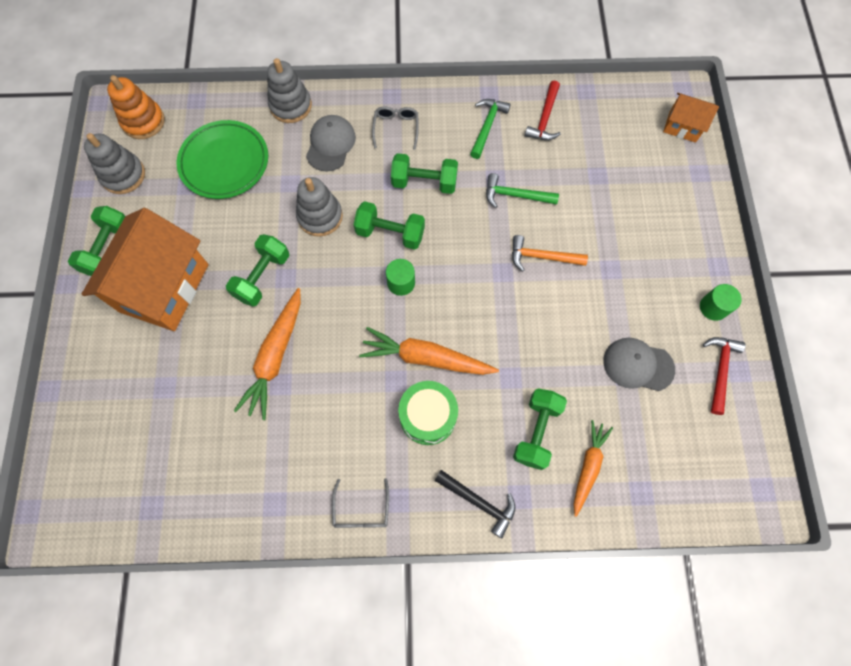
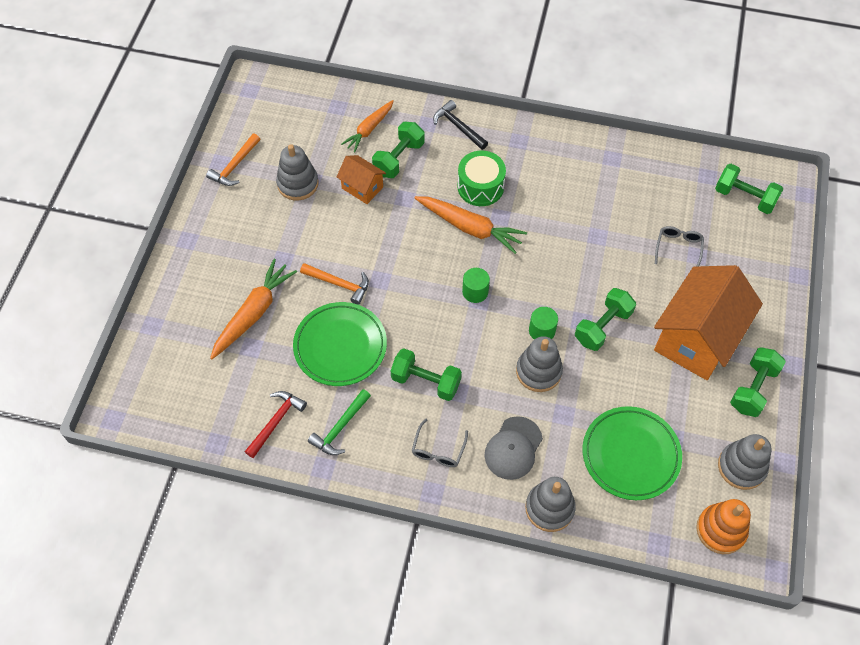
camera: 165 degrees left, 10 degrees down
(275, 357) = (599, 257): orange carrot -> orange carrot (253, 313)
(361, 510) = (547, 140): grey glasses -> grey glasses (678, 248)
(390, 233) = (473, 339): green dumbbell -> green dumbbell (744, 197)
(515, 195) = (340, 346): green hammer -> green plate
(638, 365) = (298, 184): grey cap -> grey stacking toy
(682, 126) = (139, 377): orange house -> orange house (362, 187)
(713, 307) = (212, 210): green cylinder -> green cylinder (542, 330)
(719, 370) = (235, 166): red hammer -> orange hammer

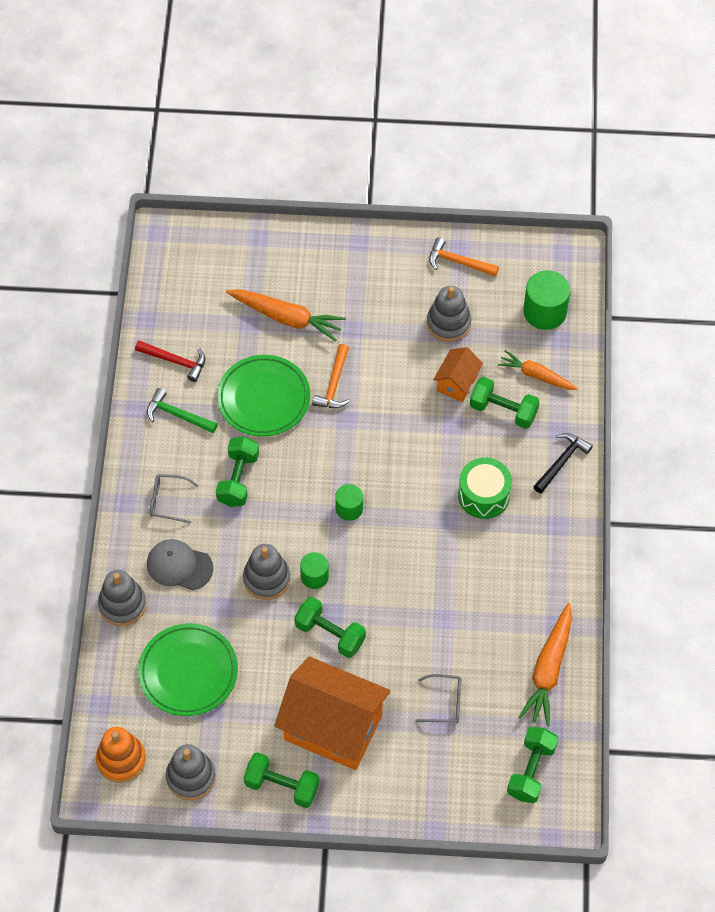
camera: 80 degrees right, 0 degrees up
(306, 112) = (545, 312): none -> green cylinder
(470, 227) = (428, 492): orange carrot -> orange carrot (548, 670)

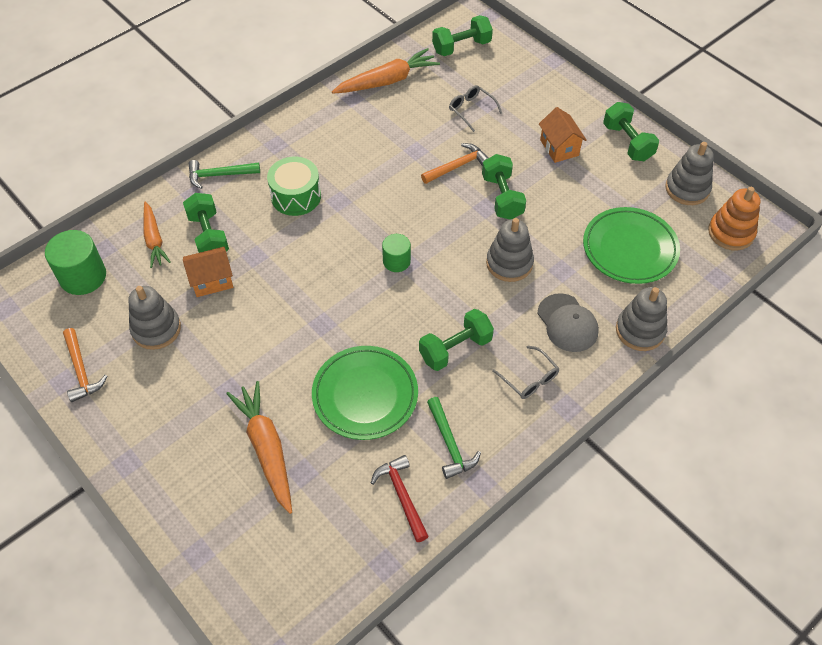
camera: 135 degrees left, 5 degrees down
(314, 576) = (473, 238): green cylinder -> none
(333, 727) = (559, 147): orange house -> orange house, size x0.48
(334, 384) = (298, 358): orange hammer -> orange hammer (457, 166)
(561, 462) = (219, 175): black hammer -> green hammer

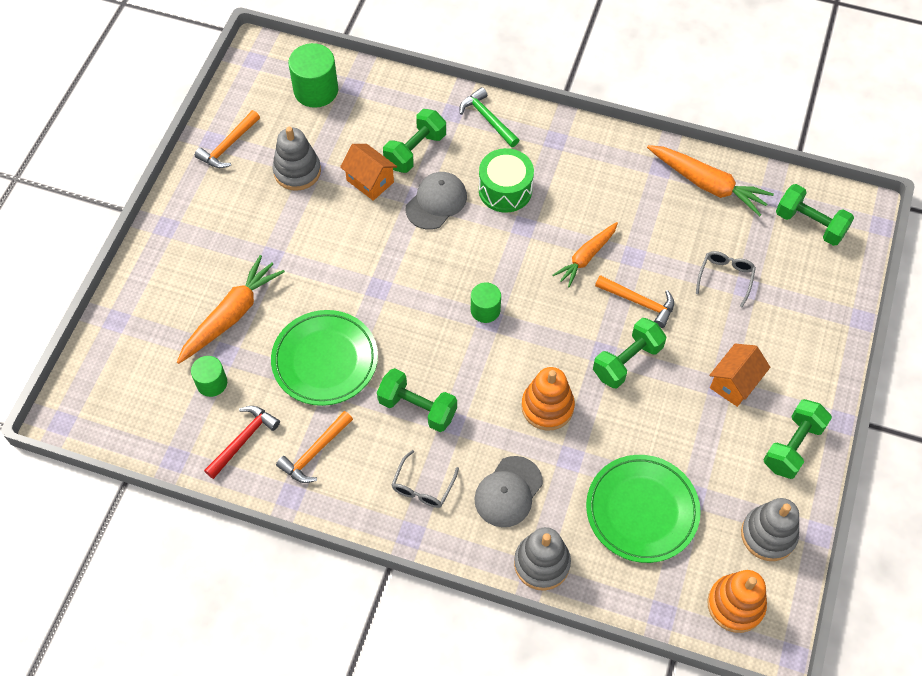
camera: 60 degrees right, 5 degrees up
(154, 239) = (385, 115): orange carrot -> orange carrot (586, 257)
(270, 245) = (436, 202): none -> grey cap
(326, 497) = (212, 383): none -> green cylinder
(450, 443) = (315, 452): green hammer -> orange hammer
(509, 263) = (547, 407): grey stacking toy -> orange stacking toy

